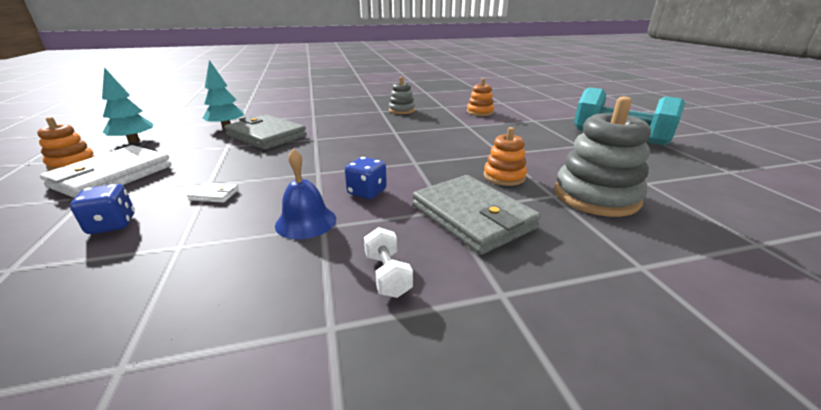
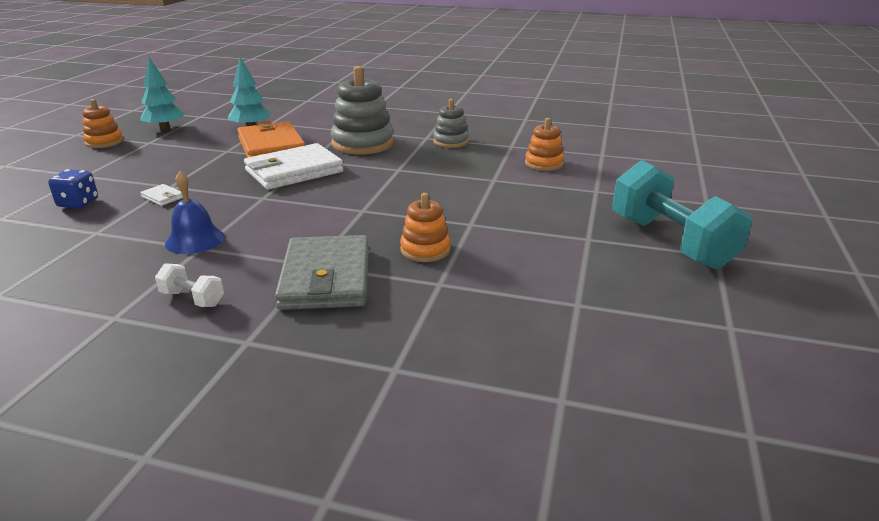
camera: 30 degrees right, 0 degrees up
(112, 176) = (117, 161): white wallet -> white wallet (294, 171)
(266, 136) = (271, 146): grey wallet -> orange wallet
(367, 192) = (275, 228): blue dice -> none
(387, 275) = (192, 299): white dumbbell -> white dumbbell turned 75 degrees counterclockwise
(596, 196) = (483, 298): grey stacking toy -> grey stacking toy (362, 144)

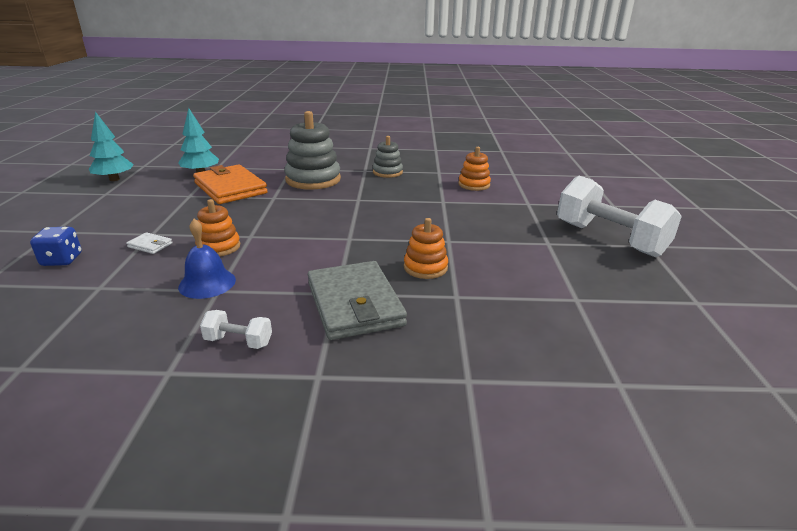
camera: 15 degrees left, 0 degrees up
(104, 142) = (57, 197): orange stacking toy -> orange stacking toy (219, 247)
(294, 171) = (265, 209): white wallet -> none
(670, 242) = (609, 239): turquoise dumbbell -> white dumbbell

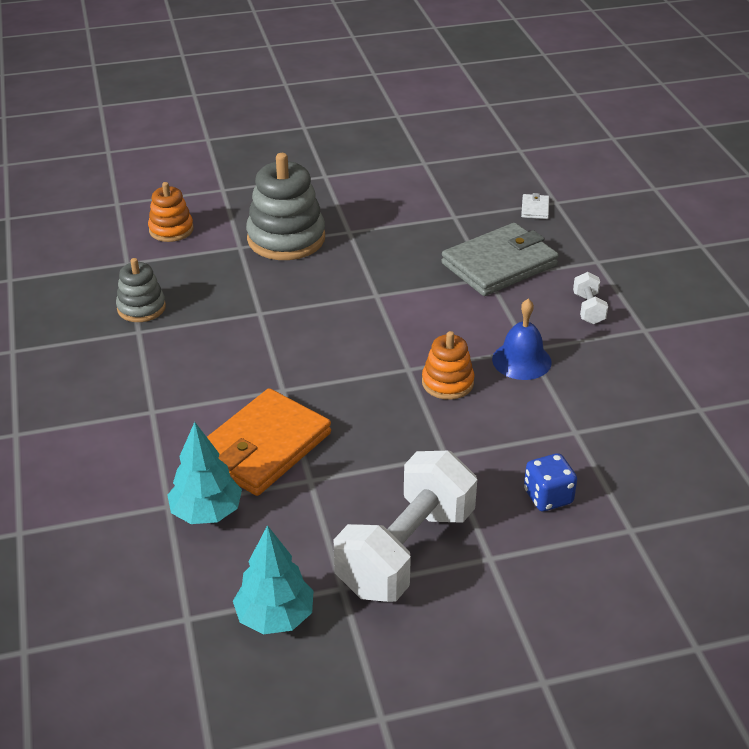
camera: 105 degrees left, 10 degrees up
(150, 245) = (474, 440): white wallet -> white wallet (535, 208)
(313, 179) = (196, 372): grey stacking toy -> grey stacking toy (286, 239)
(425, 267) = (414, 238): orange stacking toy -> none
(609, 239) = (299, 145): white dumbbell -> white dumbbell (406, 551)

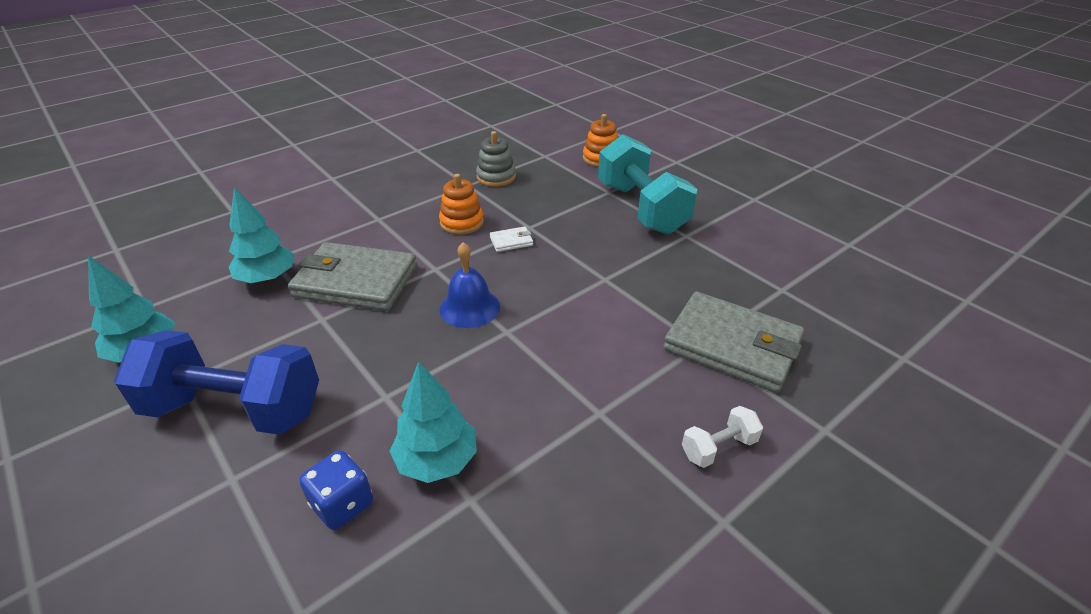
camera: 65 degrees right, 0 degrees up
(263, 447) = (356, 281): orange wallet -> grey wallet
(286, 239) = (641, 208): grey stacking toy -> turquoise dumbbell
(406, 551) = (235, 409): white dumbbell -> blue dumbbell
(447, 383) = (501, 365): orange stacking toy -> orange stacking toy (462, 223)
(521, 360) = (574, 412): blue bell -> blue bell (469, 307)
(531, 440) = (437, 461): none -> turquoise tree
(535, 208) = (868, 344): white wallet -> white wallet (511, 241)

